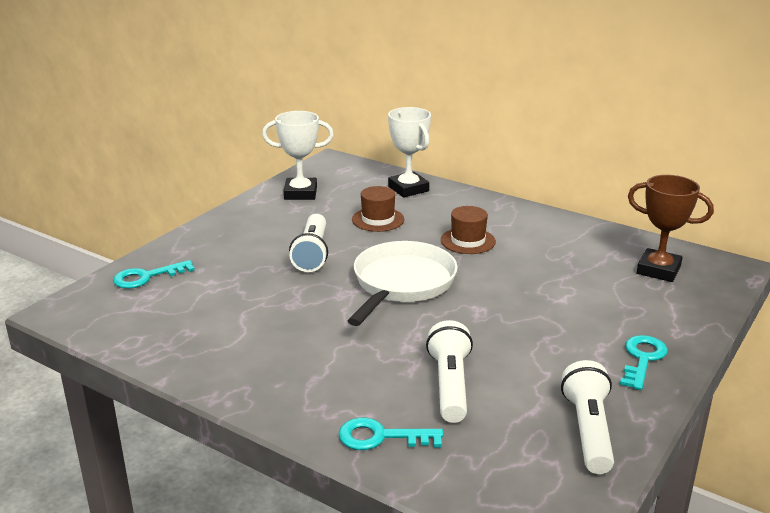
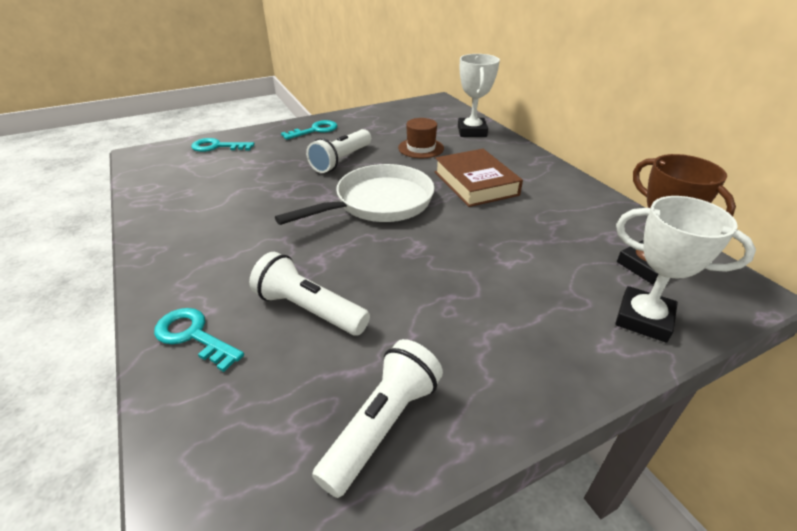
camera: 30 degrees right, 10 degrees up
(300, 193) = (387, 117): white trophy -> white trophy (643, 319)
(450, 385) = (309, 309): white flashlight -> white flashlight turned 90 degrees counterclockwise
(468, 241) = (475, 183): brown hat -> brown book
(642, 359) = (532, 362): turquoise key -> turquoise key (315, 130)

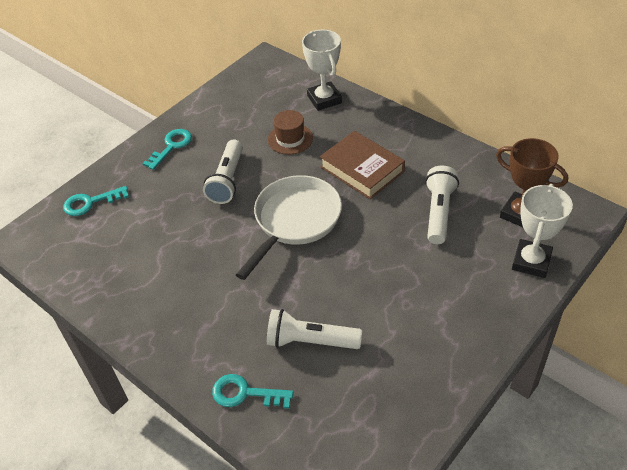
camera: 20 degrees left, 10 degrees up
(382, 425) = (410, 399): white flashlight -> white flashlight (439, 212)
(643, 319) = (531, 261): white trophy -> white trophy turned 75 degrees counterclockwise

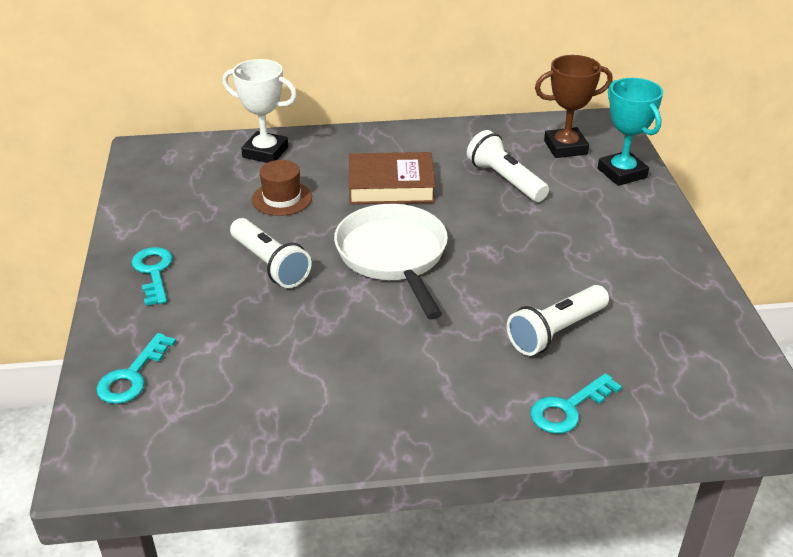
camera: 50 degrees left, 10 degrees down
(531, 261) = (622, 173): white trophy -> turquoise trophy

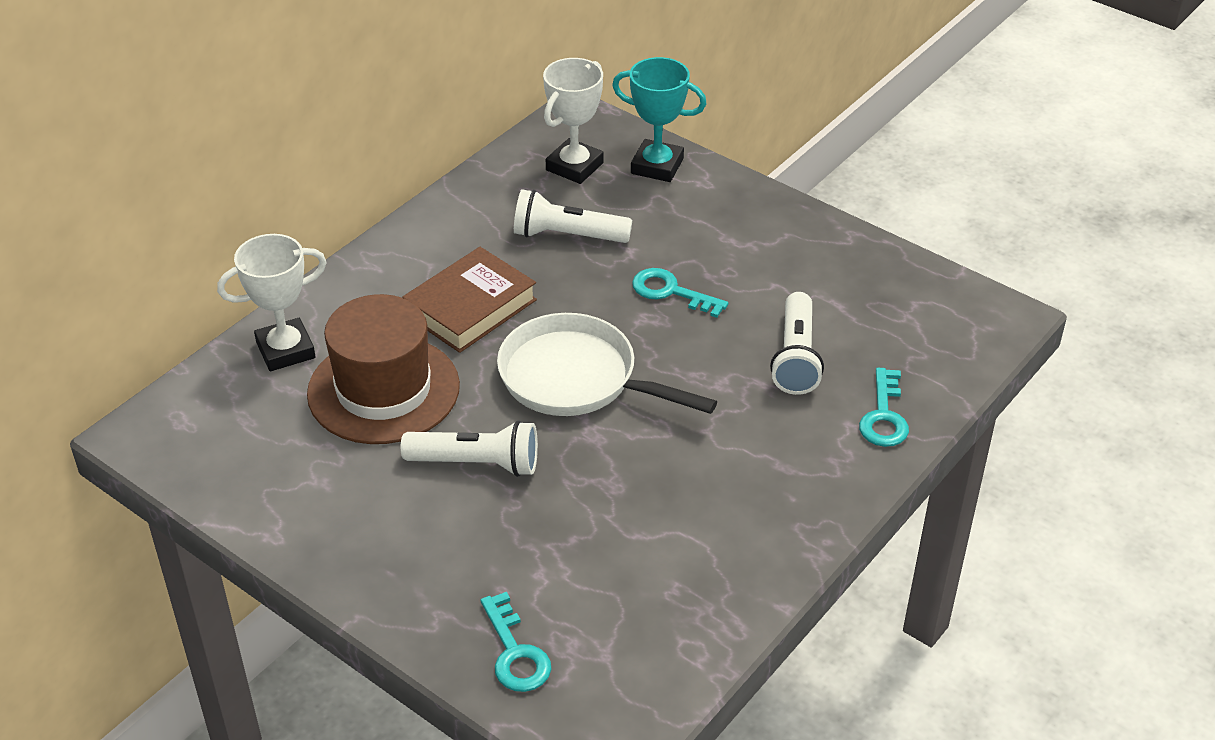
camera: 45 degrees left, 5 degrees up
(153, 272) = (375, 550): turquoise key -> turquoise key (671, 292)
(282, 198) = (383, 390): brown hat -> brown hat, size x1.92
(565, 147) = (574, 166): brown trophy -> white trophy

